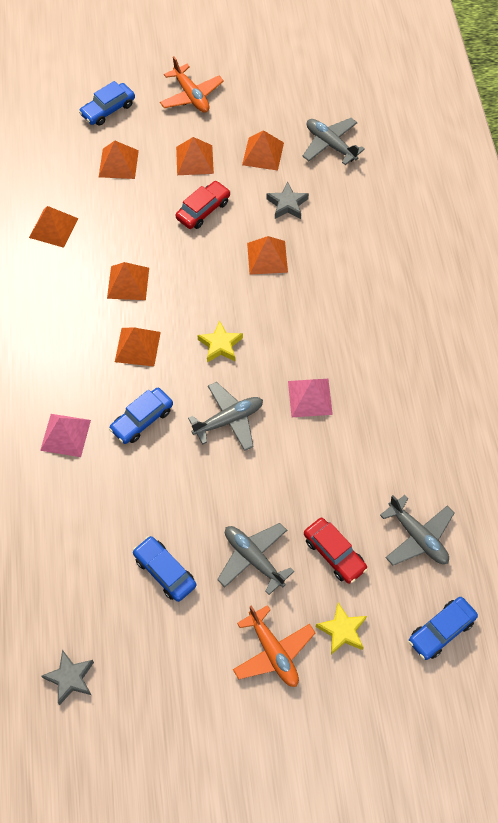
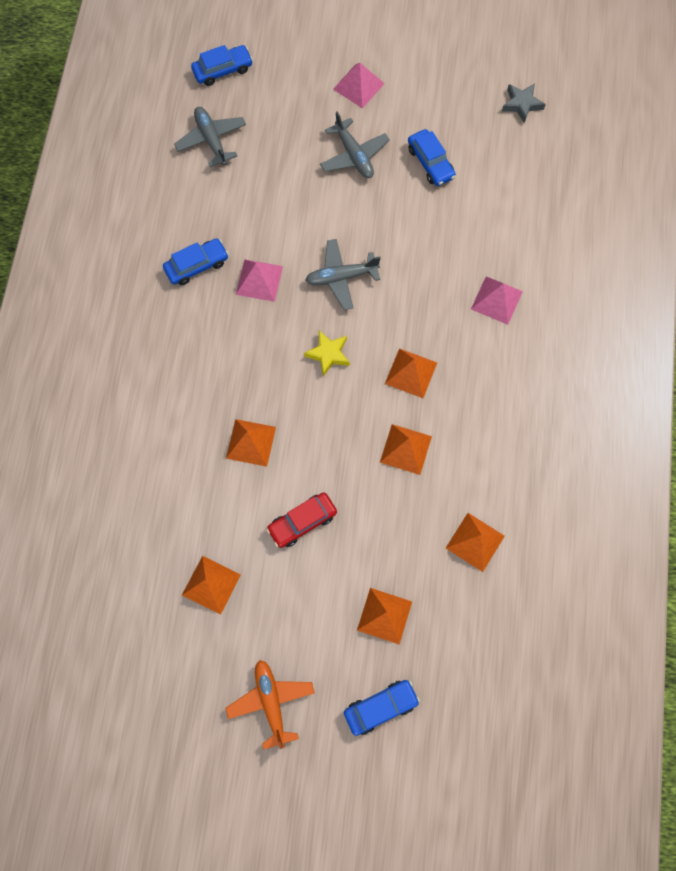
camera: 165 degrees left, 10 degrees up
(142, 420) = (422, 297): blue car -> blue car (197, 265)
(194, 160) = (293, 597): orange pyramid -> none
(273, 651) = (358, 86): orange plane -> pink pyramid
(287, 204) = (207, 505): grey star -> none
(330, 145) = (128, 576): grey plane -> none
(334, 553) = (285, 143): red car -> none
(342, 631) = (299, 88): yellow star -> none

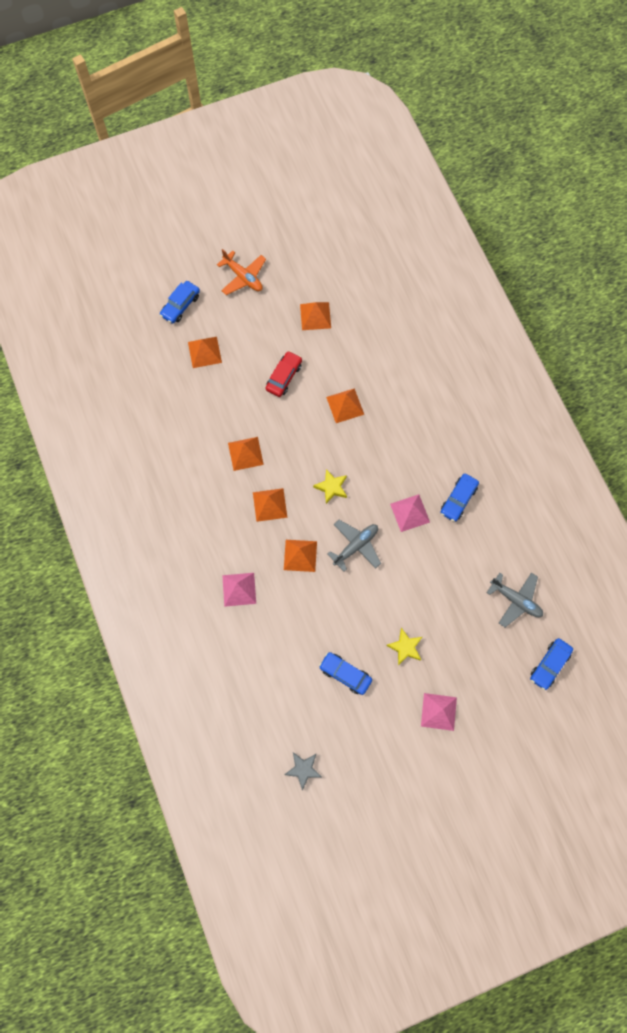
camera: 150 degrees right, 0 degrees up
(354, 155) = (405, 647): grey plane -> yellow star
(475, 541) = (172, 421): orange pyramid -> orange pyramid (300, 555)

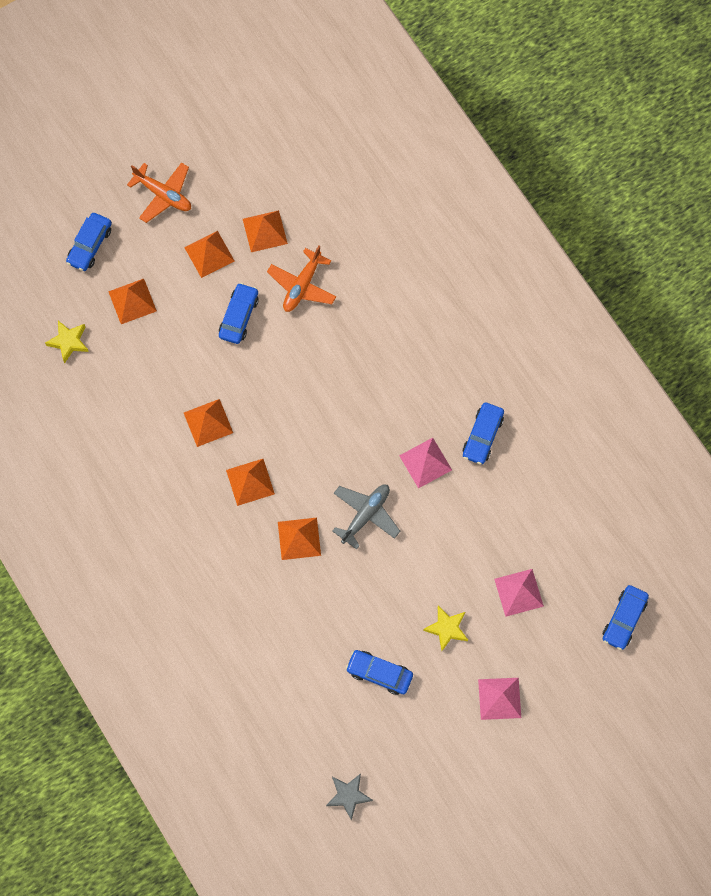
camera: 10 degrees left, 0 degrees up
(239, 589) = (231, 593): pink pyramid -> pink pyramid (519, 592)
(284, 377) = (239, 316): red car -> blue car
(331, 487) = (323, 447): yellow star -> yellow star (69, 342)
(337, 361) = (302, 285): none -> orange plane
(345, 405) = (322, 340): orange pyramid -> orange pyramid (209, 254)
(515, 600) = (571, 548): grey plane -> none

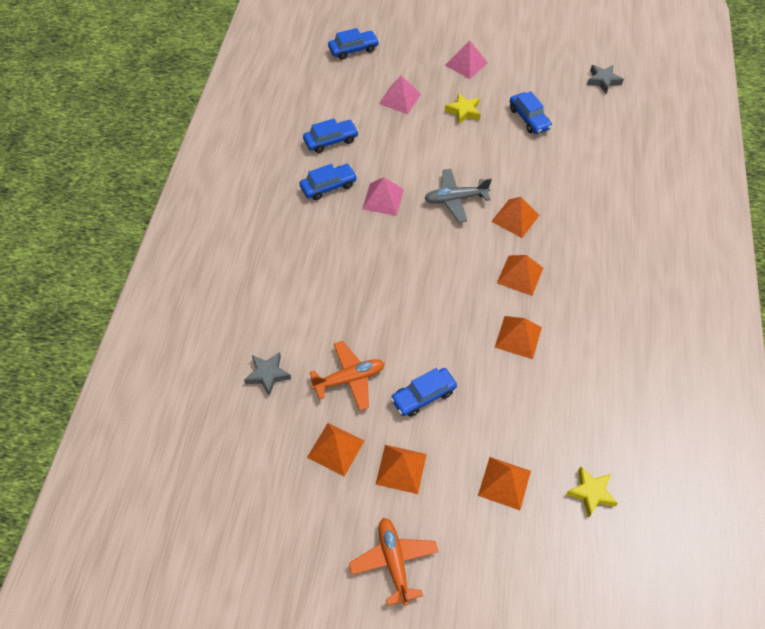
camera: 140 degrees left, 15 degrees down
(90, 245) = (504, 570): blue car -> blue car (331, 140)
(362, 241) = (267, 375): none -> grey star

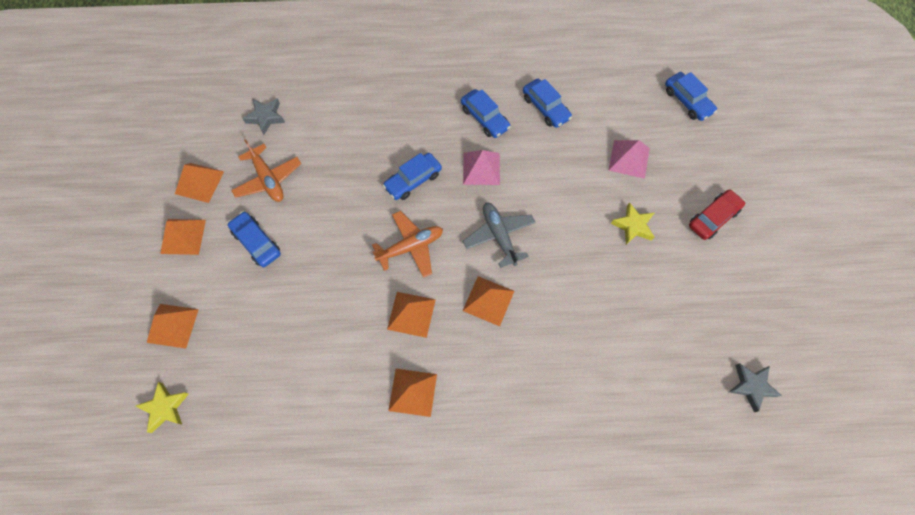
camera: 80 degrees right, 10 degrees up
(394, 561) = (100, 245): orange plane -> orange plane (410, 247)
(466, 64) = (713, 218): pink pyramid -> red car
(518, 337) = (333, 321): orange pyramid -> orange pyramid (412, 392)
(529, 118) = (647, 299): blue car -> blue car (413, 180)

